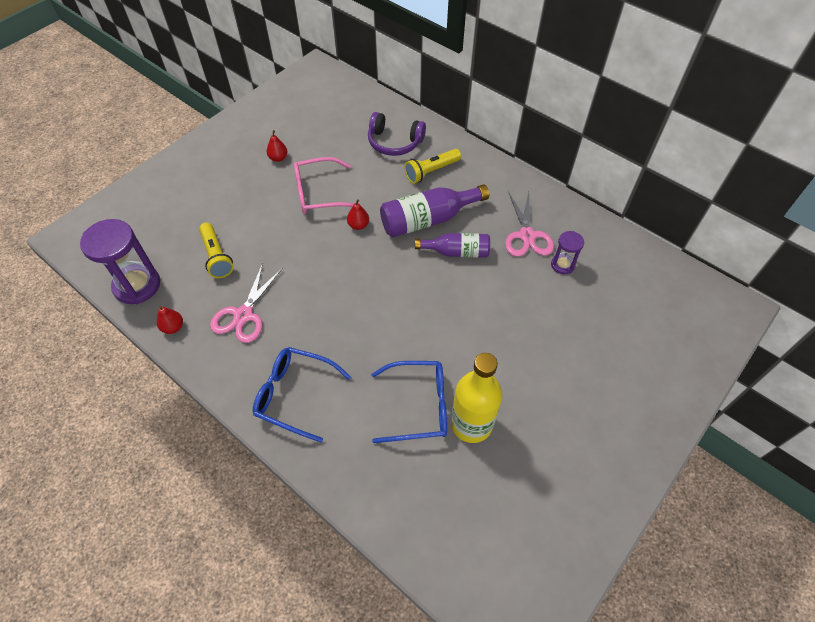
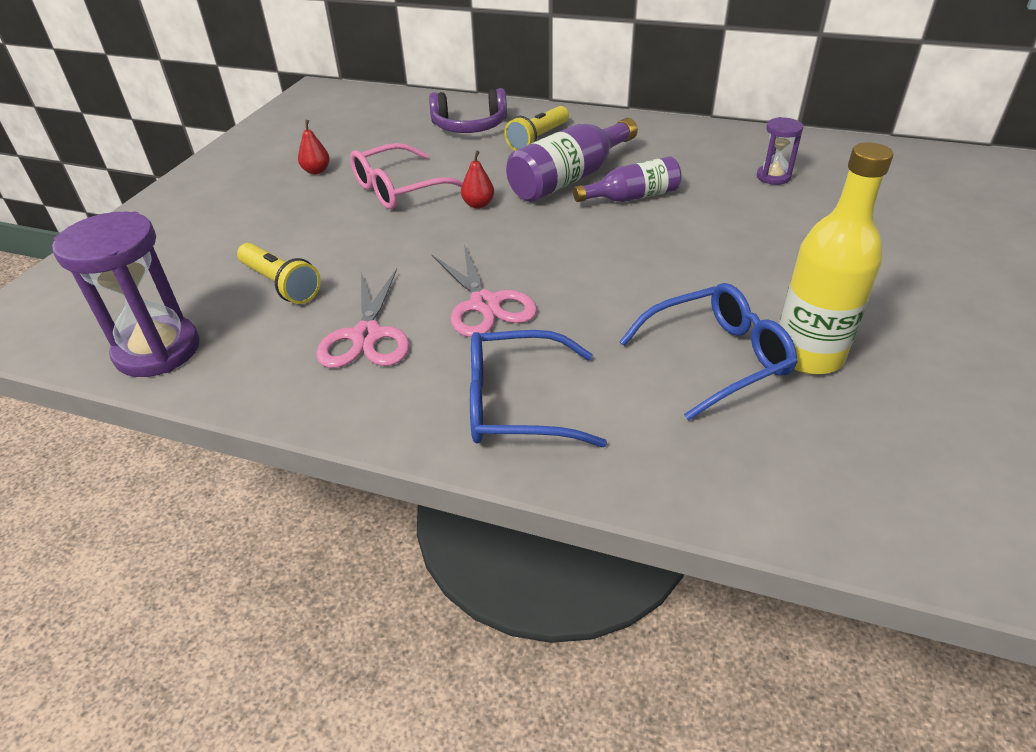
camera: 20 degrees left, 15 degrees down
(173, 327) = (252, 382): red pear -> none
(527, 236) = (706, 164): pink scissors -> pink scissors (484, 304)

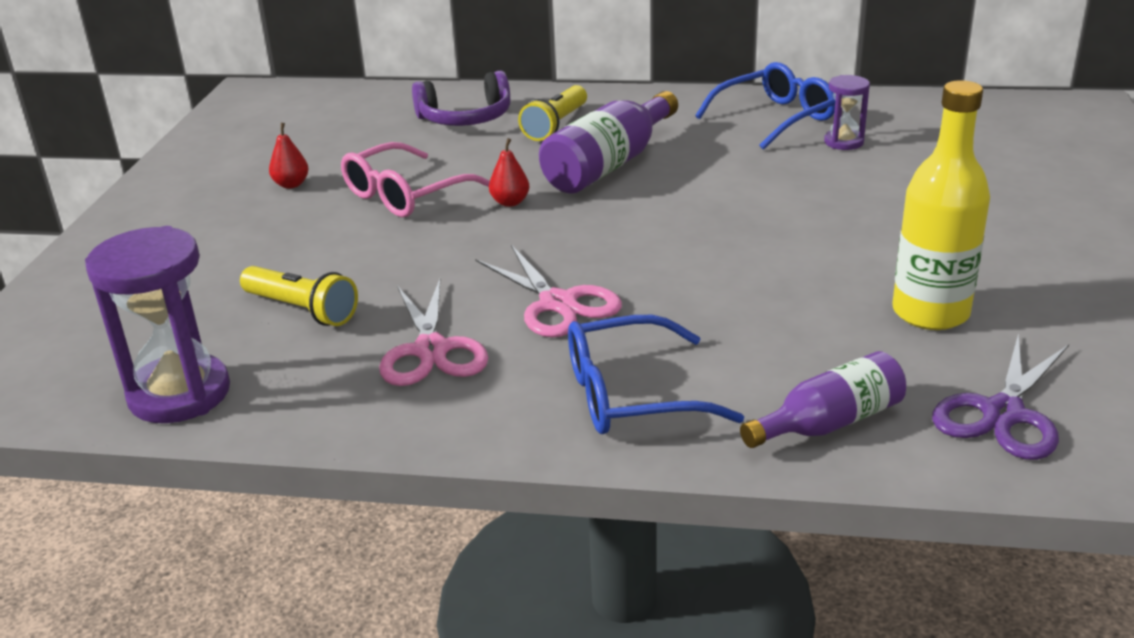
camera: 10 degrees left, 10 degrees down
(632, 197) = (689, 178): purple bottle -> purple bottle (829, 423)
(716, 358) = (835, 327): blue glasses -> blue glasses (775, 118)
(851, 473) = (1003, 413): none -> purple scissors

